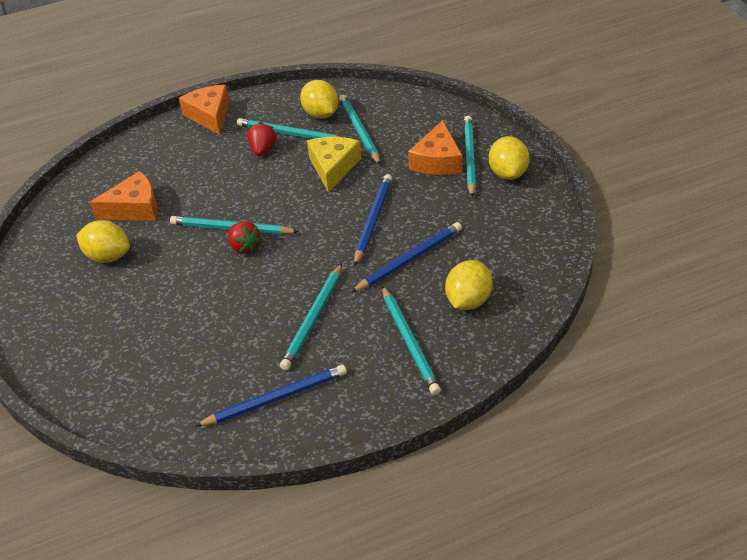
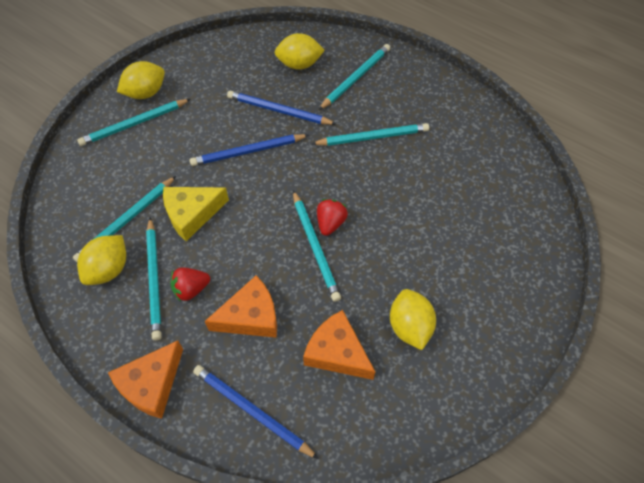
camera: 125 degrees left, 15 degrees up
(275, 398) = (451, 122): blue pencil -> blue pencil (252, 411)
(437, 161) = (148, 143): orange cheese -> orange cheese (250, 316)

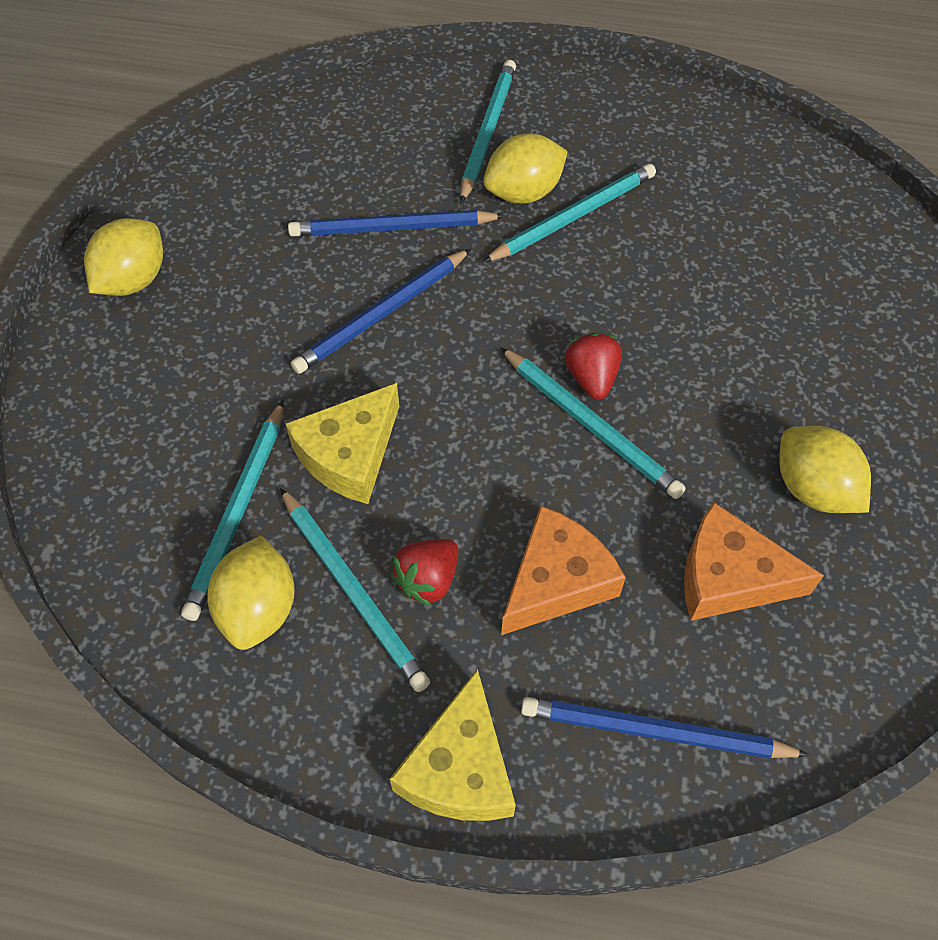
camera: 25 degrees left, 0 degrees up
(134, 124) = (146, 341): turquoise pencil -> none
(151, 384) = (459, 768): orange cheese -> yellow cheese
(299, 64) = (379, 141): yellow lemon -> yellow lemon (523, 192)

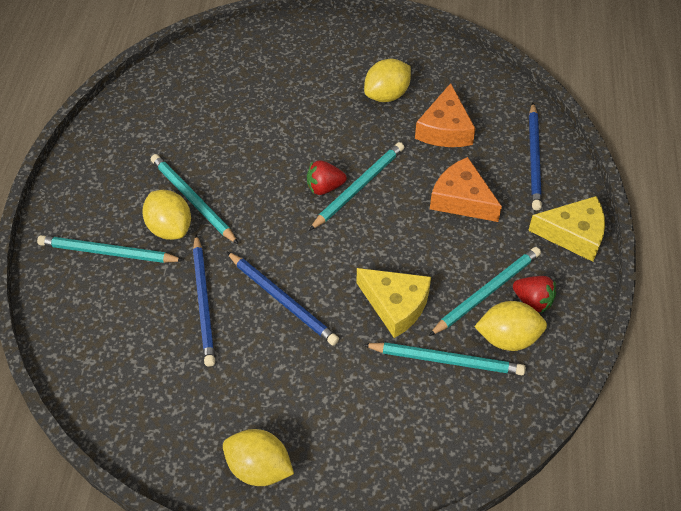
camera: 95 degrees left, 5 degrees down
(428, 580) = (472, 257): red strawberry -> red strawberry (532, 301)

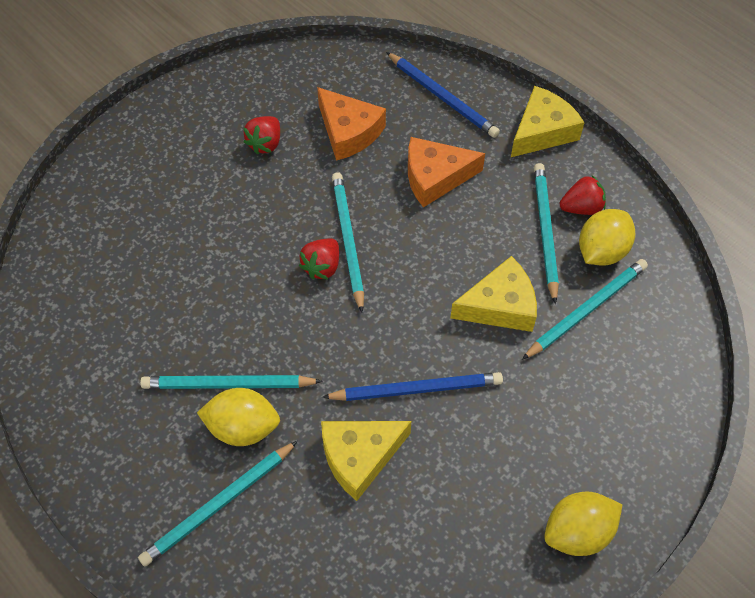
camera: 50 degrees left, 5 degrees up
(204, 302) = (359, 457): blue pencil -> yellow cheese
(387, 95) = (265, 143): yellow lemon -> red strawberry

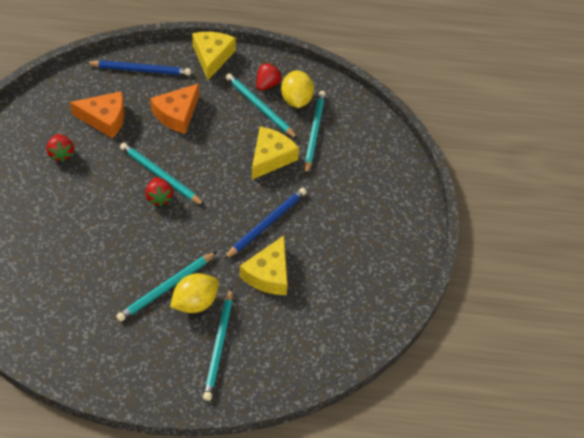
camera: 45 degrees left, 5 degrees down
(577, 532) = (399, 235): yellow lemon -> none

